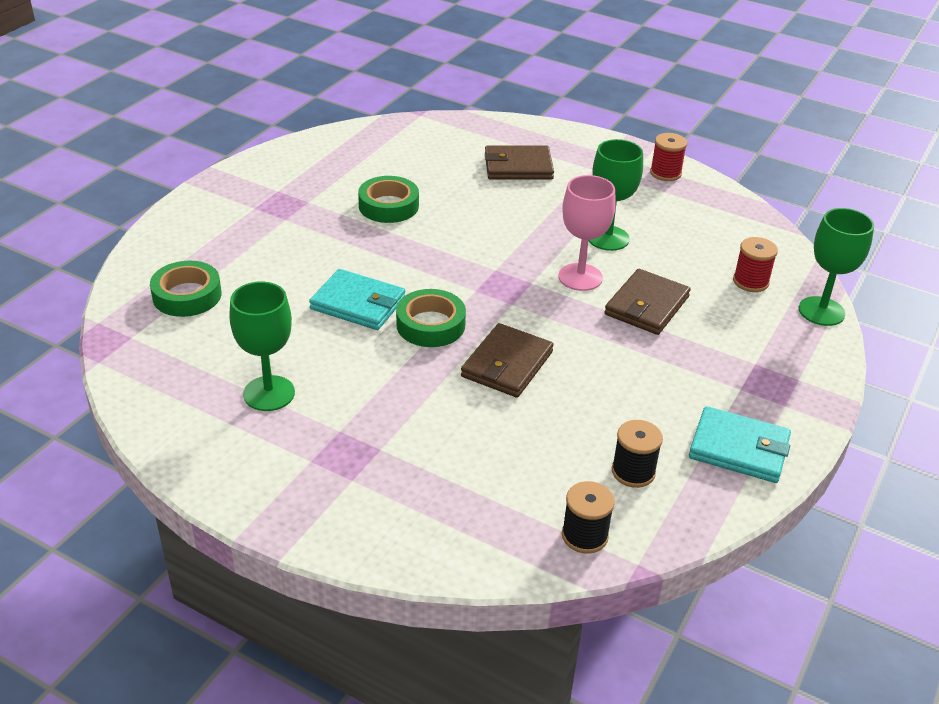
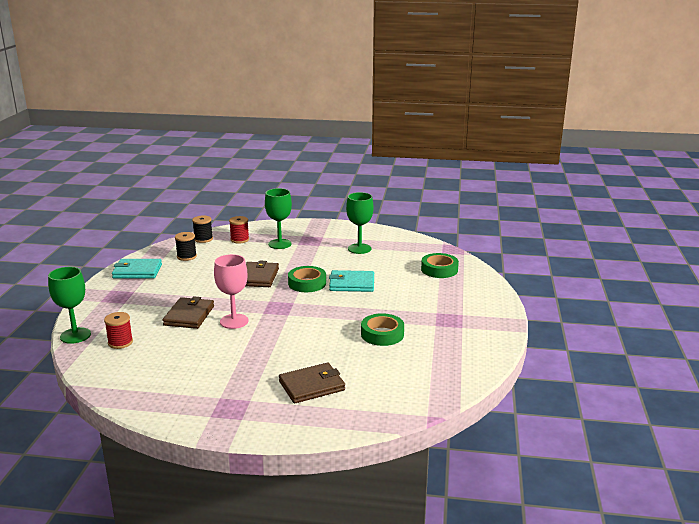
camera: 160 degrees right, 15 degrees down
(608, 238) = (222, 348): green goblet -> green goblet (279, 244)
(665, 173) = (186, 411): red spool -> red spool (239, 240)

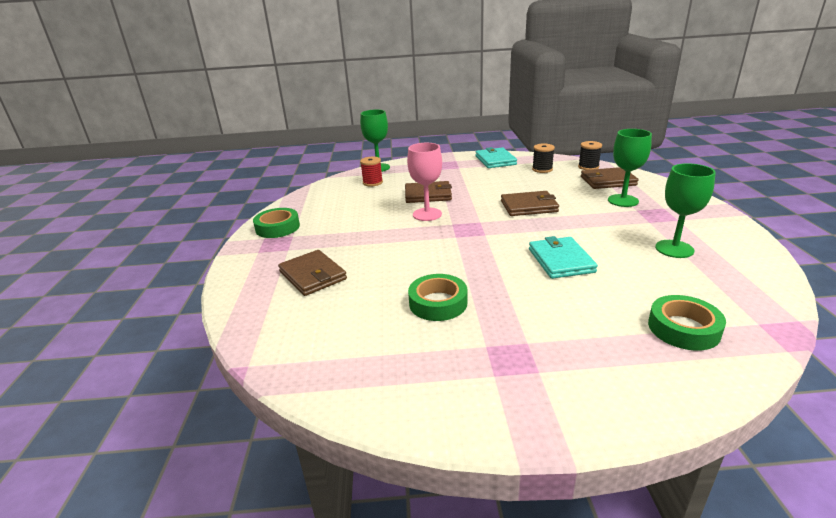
camera: 80 degrees right, 5 degrees up
(239, 240) = (607, 181): red spool -> brown wallet
(307, 283) = (537, 233): green tape -> green tape (277, 227)

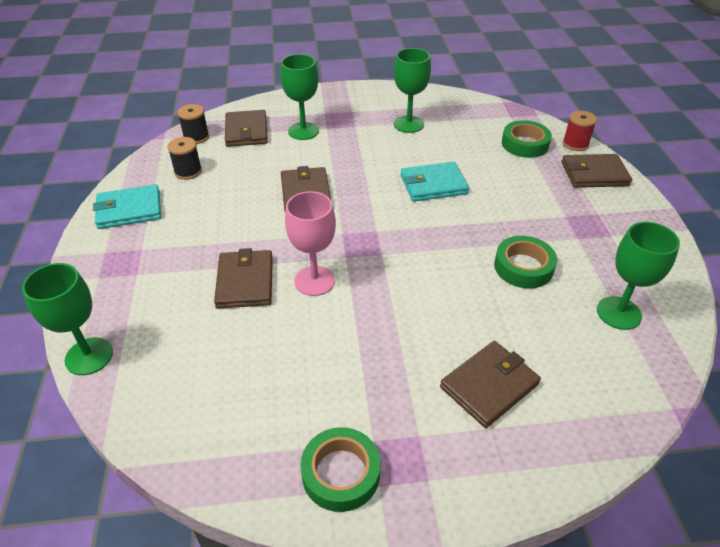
camera: 95 degrees left, 15 degrees up
(366, 355) = (618, 313): none -> green goblet
(372, 182) = (167, 356): red spool -> red spool (575, 144)
(636, 385) = (594, 174): none -> brown wallet

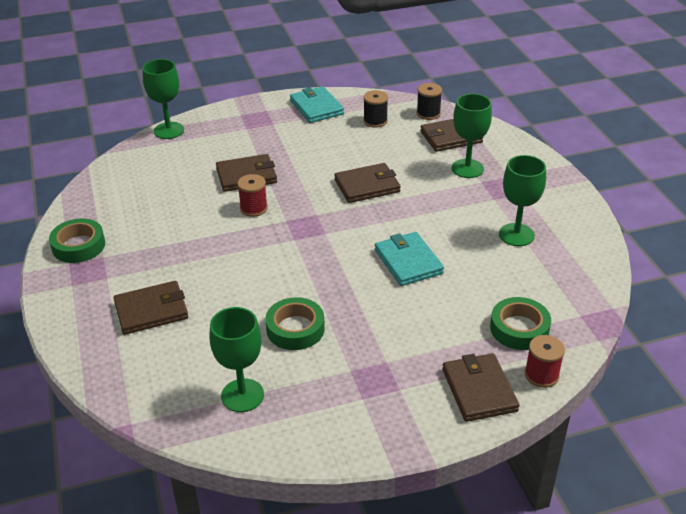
camera: 80 degrees right, 5 degrees down
(314, 281) = (253, 208): pink goblet -> red spool
(489, 385) = (151, 310): brown wallet -> brown wallet turned 60 degrees counterclockwise

